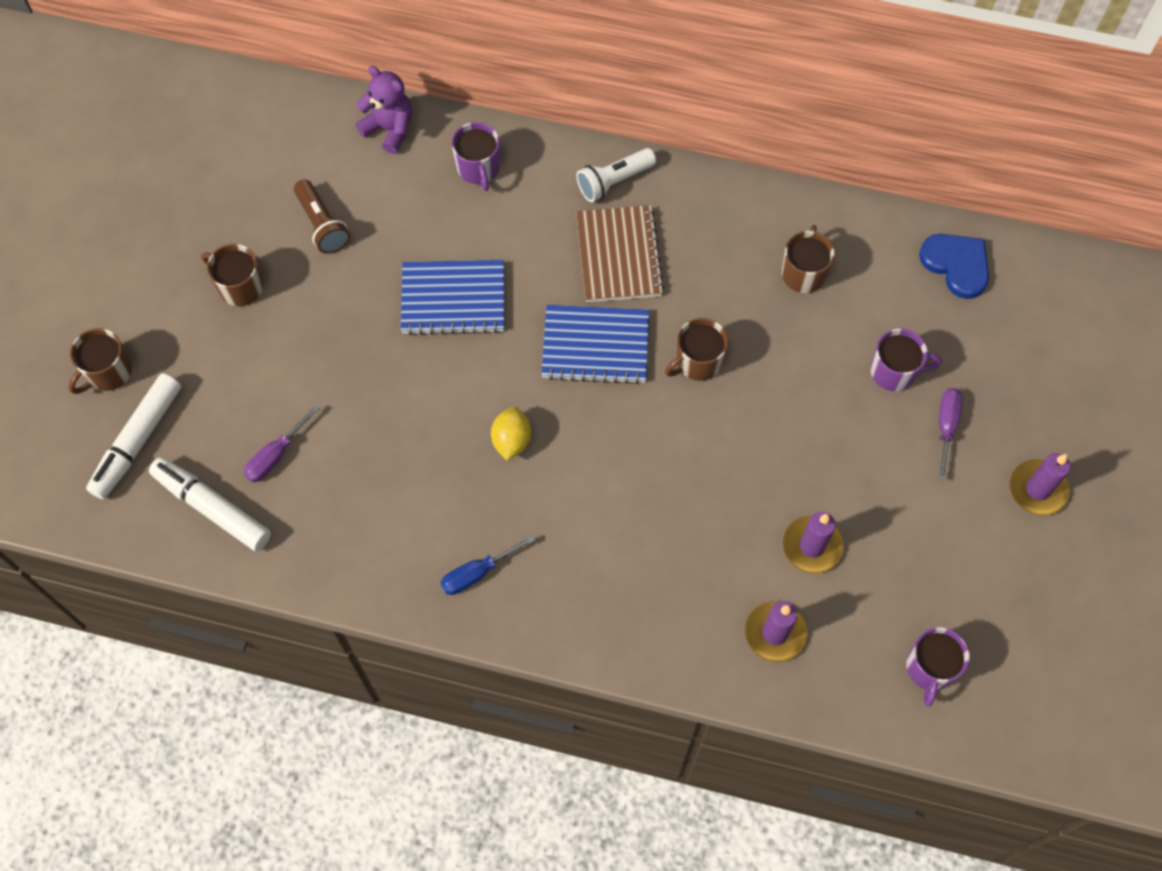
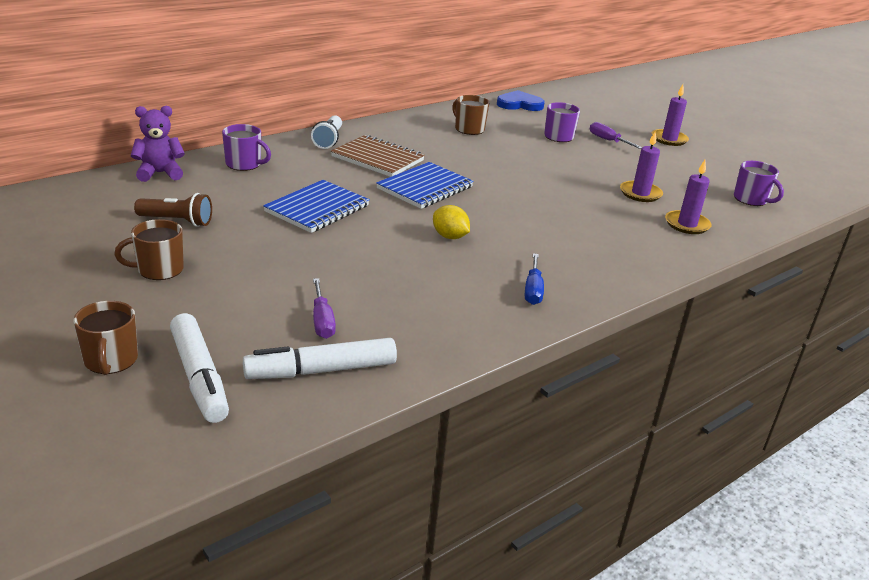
camera: 55 degrees left, 35 degrees down
(697, 362) = (480, 170): brown mug -> none

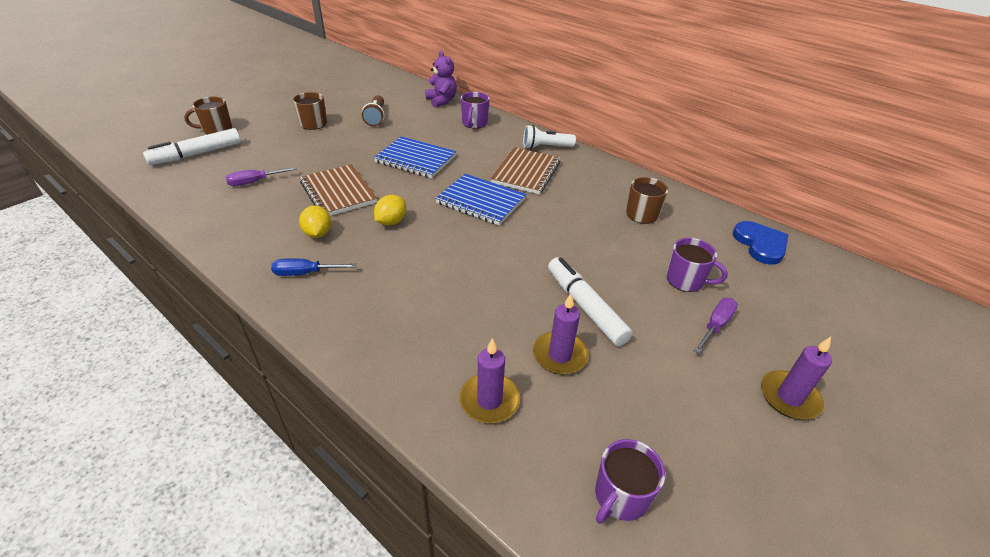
camera: 80 degrees right, 10 degrees up
(321, 370) = (197, 189): white marker -> white marker (585, 307)
(376, 262) = (338, 192): none -> brown notebook
(461, 280) = (318, 233): none -> yellow lemon

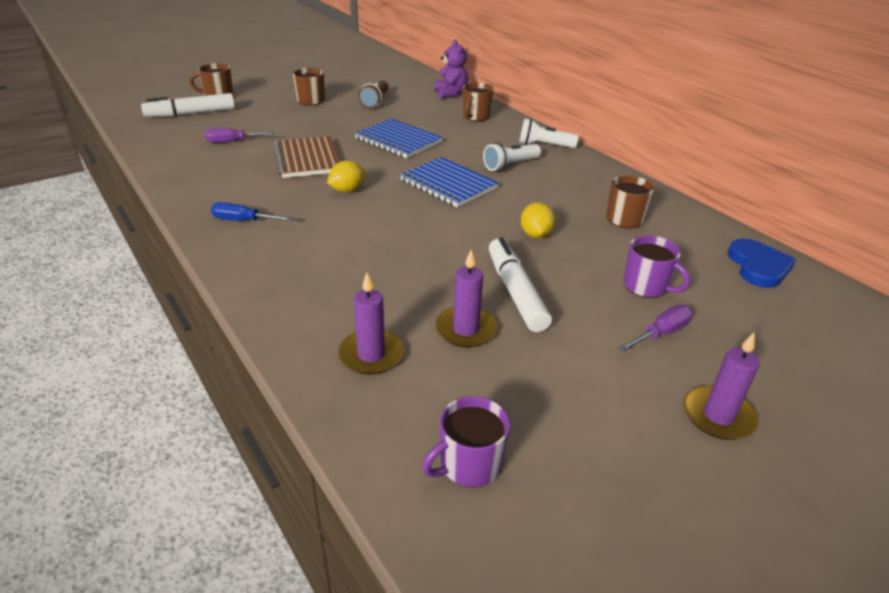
camera: 15 degrees right, 5 degrees down
(318, 233) = (271, 190): yellow lemon -> yellow lemon (535, 235)
(474, 123) = (476, 116): purple mug -> brown mug
(526, 172) = (510, 165): brown notebook -> white flashlight

